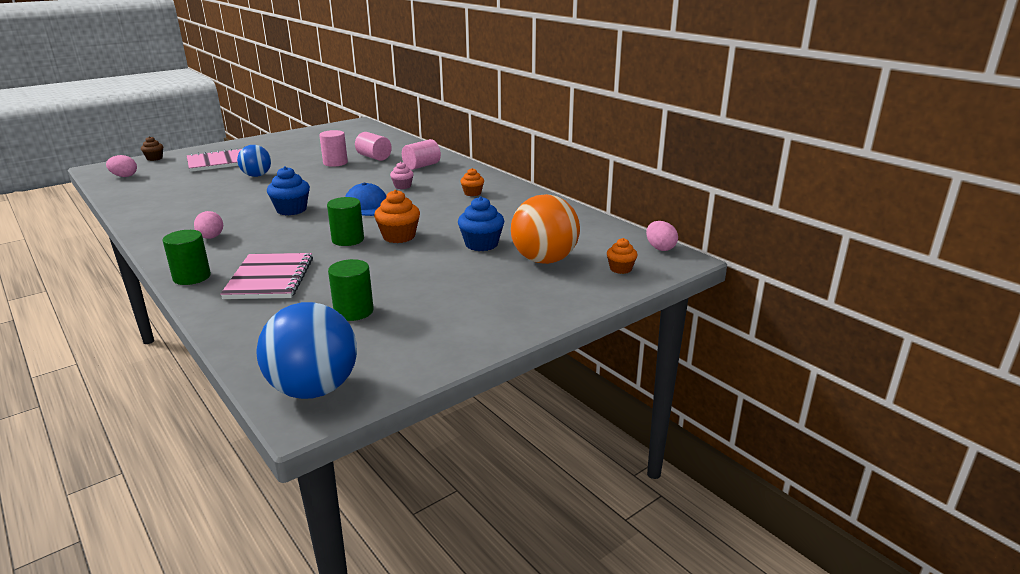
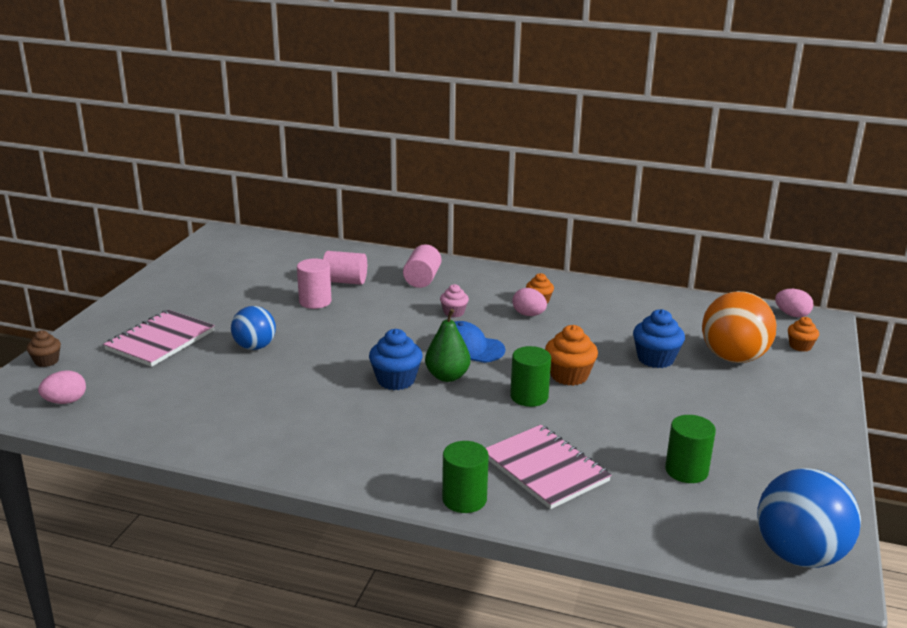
camera: 35 degrees left, 0 degrees up
(211, 237) = (381, 446): pink egg -> pink egg (528, 315)
(324, 216) = (447, 376): none -> green pear

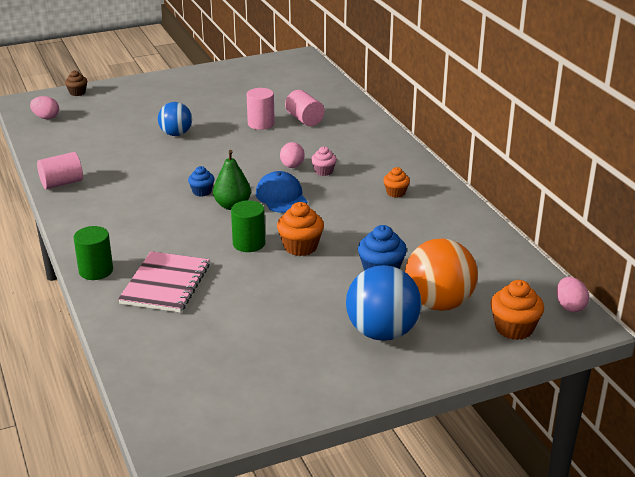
camera: 50 degrees right, 5 degrees up
(160, 340) = (142, 107): pink notebook -> none
(396, 380) = (202, 192): blue cupcake -> blue cupcake, size x0.61
(422, 279) = (353, 141): pink cylinder -> pink cylinder (62, 183)
(528, 315) = (367, 197): pink egg -> pink egg (292, 166)
(686, 470) = (234, 339): green cylinder -> none
(799, 555) = (181, 421): blue ball -> blue ball (382, 332)
(800, 346) = (514, 328): orange cupcake -> orange cupcake, size x1.63

